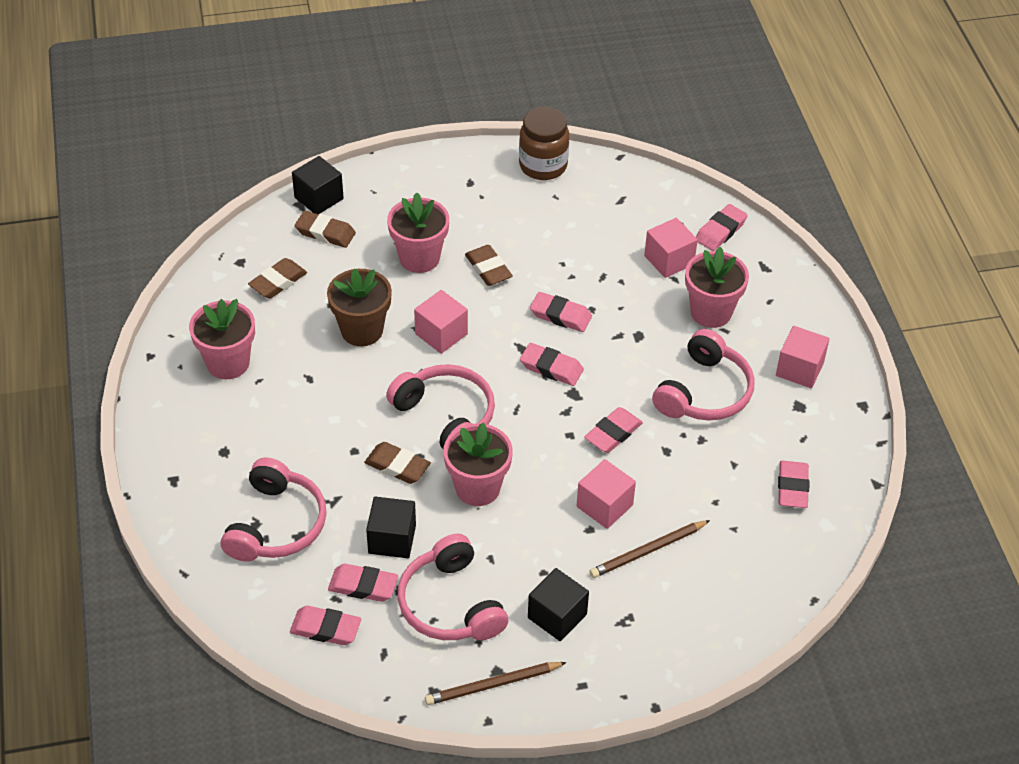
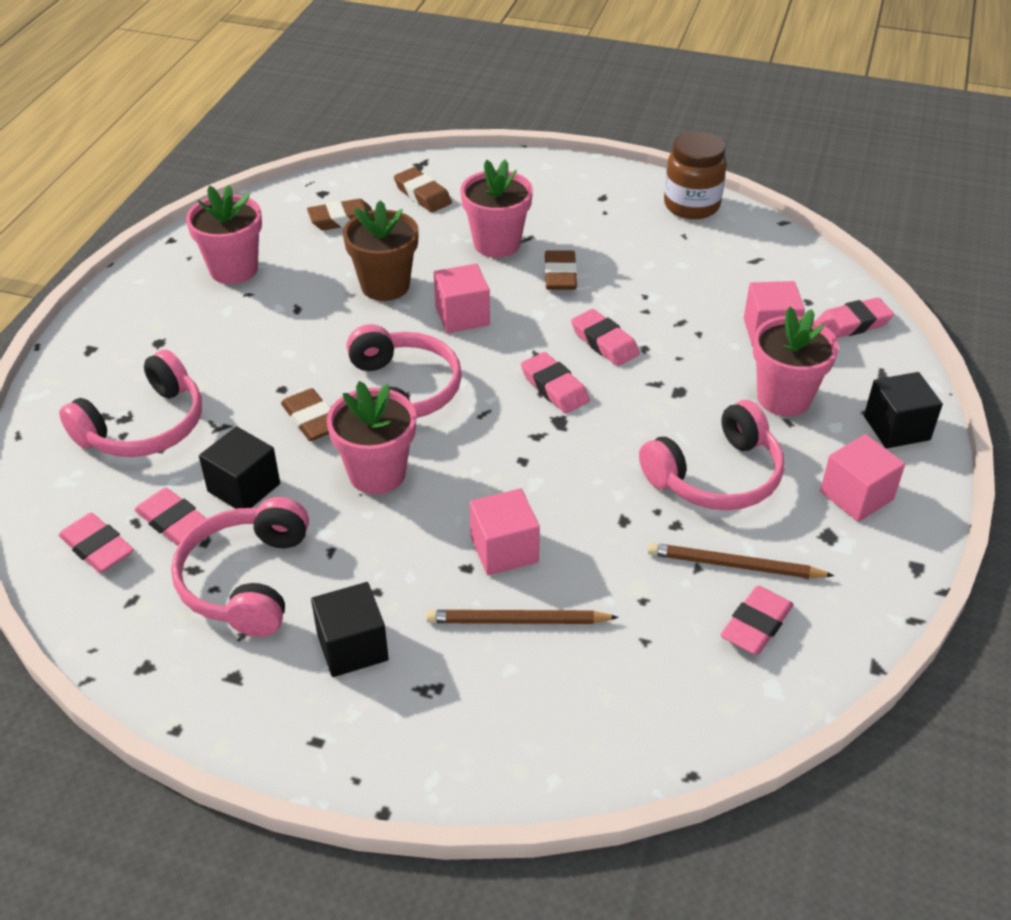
camera: 30 degrees right, 5 degrees down
(319, 198) = (441, 166): black cube -> black cube (896, 428)
(492, 685) = (215, 691): brown pencil -> brown pencil (734, 565)
(613, 433) = (573, 478): pink eraser -> none

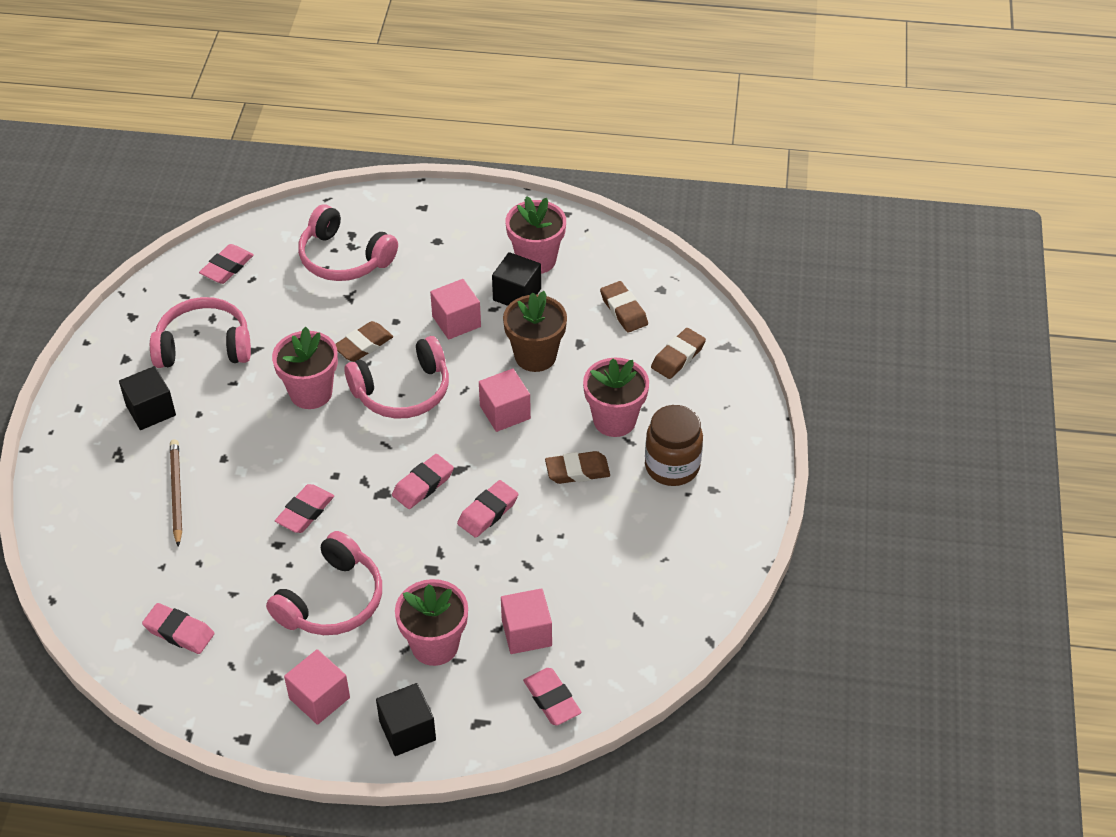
camera: 80 degrees right, 5 degrees up
(173, 521) = (253, 297): pink eraser -> pink eraser (305, 512)
(244, 487) = (289, 324): black cube -> black cube (517, 294)
(504, 549) = (242, 476): pink cube -> pink cube (456, 321)
(691, 205) = (718, 562): brown jar -> brown jar (672, 466)
(716, 476) = (332, 600): pink headphones -> pink headphones turned 105 degrees counterclockwise
(734, 565) = (236, 616): brown pencil -> none

